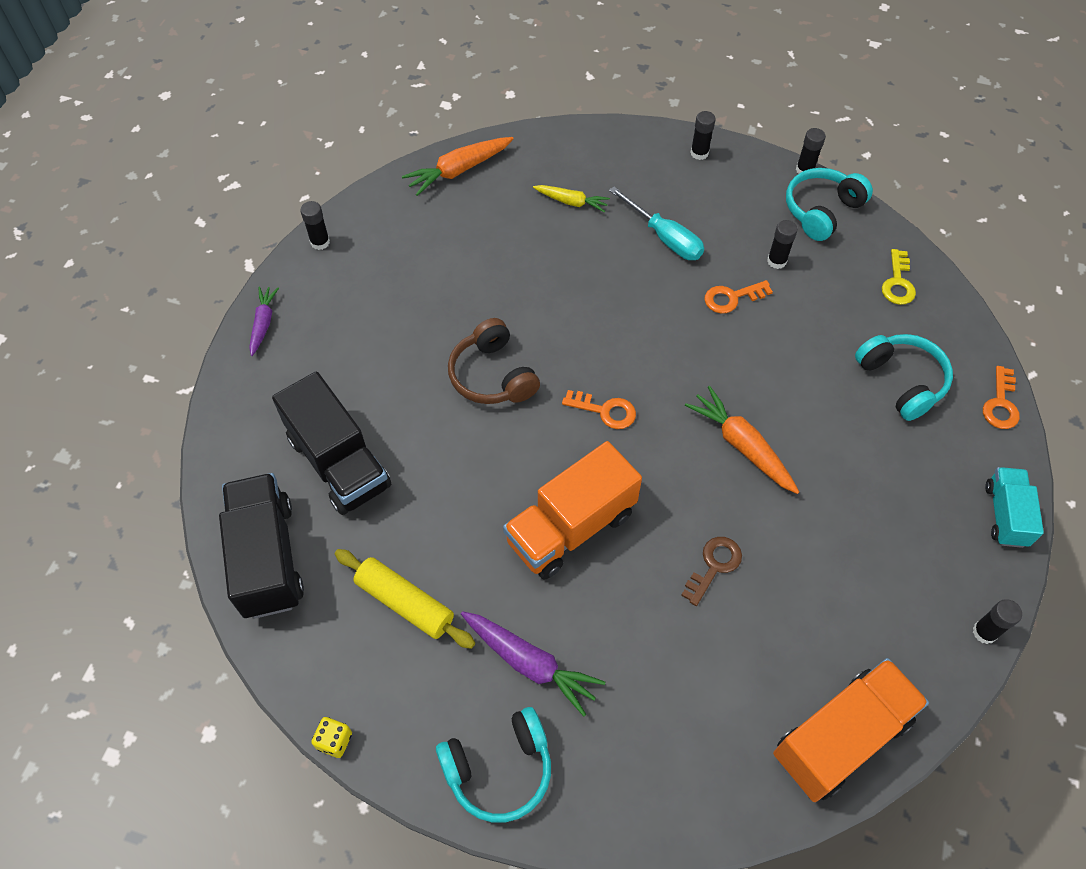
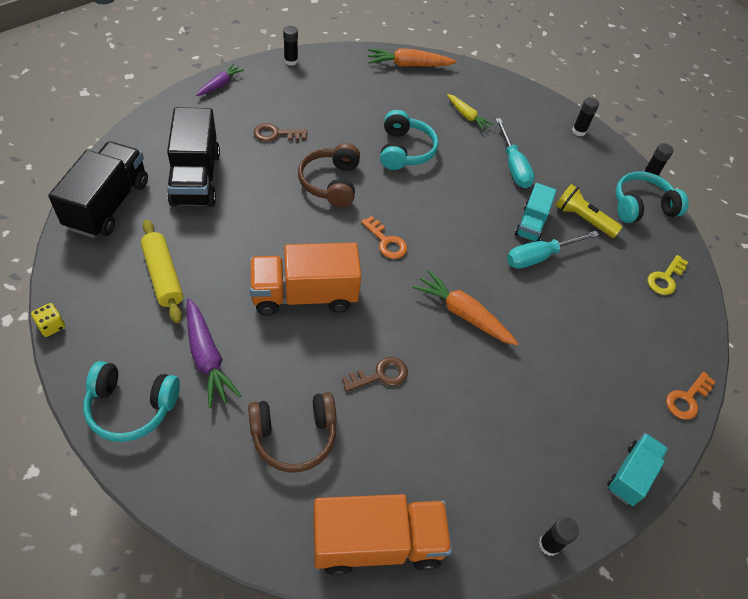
camera: 25 degrees right, 5 degrees down
(382, 351) = (275, 134): none -> brown key
(683, 687) = (294, 436): none -> brown headphones
(732, 298) = (531, 224): orange key -> turquoise truck
(742, 445) = (463, 314): orange carrot -> orange carrot turned 45 degrees counterclockwise
(767, 332) = (540, 256): none -> turquoise screwdriver
(776, 261) = (582, 219): black glue stick -> yellow flashlight
(901, 381) = (618, 341): turquoise headphones -> turquoise headphones (405, 150)

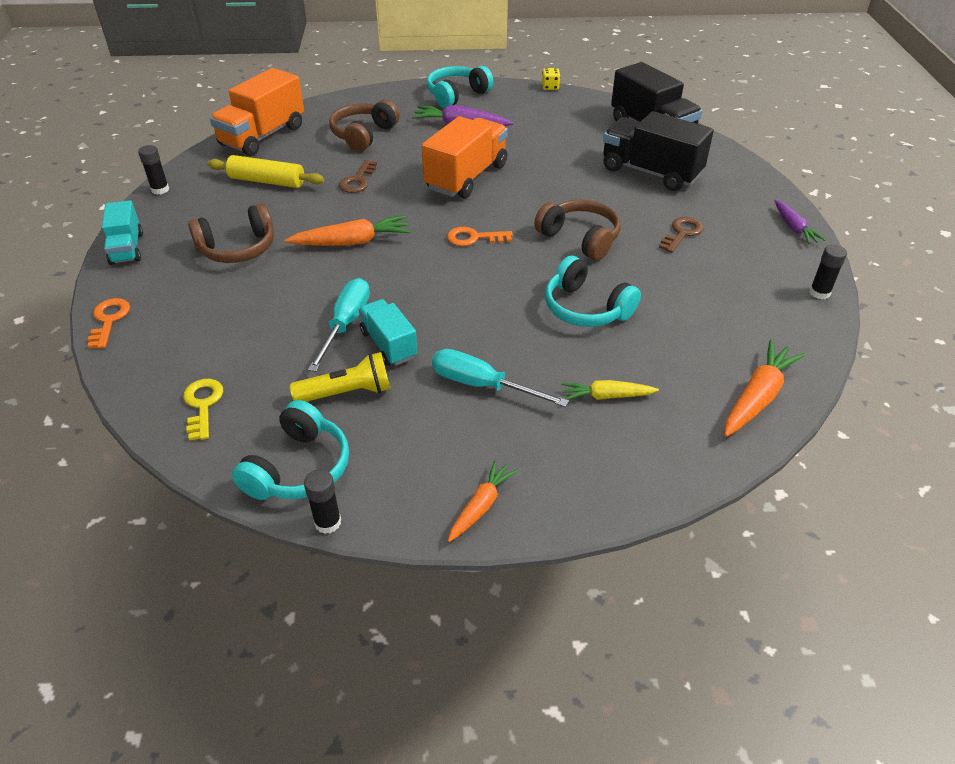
camera: 135 degrees right, 10 degrees down
(163, 276) = (552, 130): yellow rolling pin -> yellow rolling pin (267, 181)
(546, 387) = (238, 248): none -> brown headphones
(579, 131) = (481, 506): black glue stick -> orange carrot

